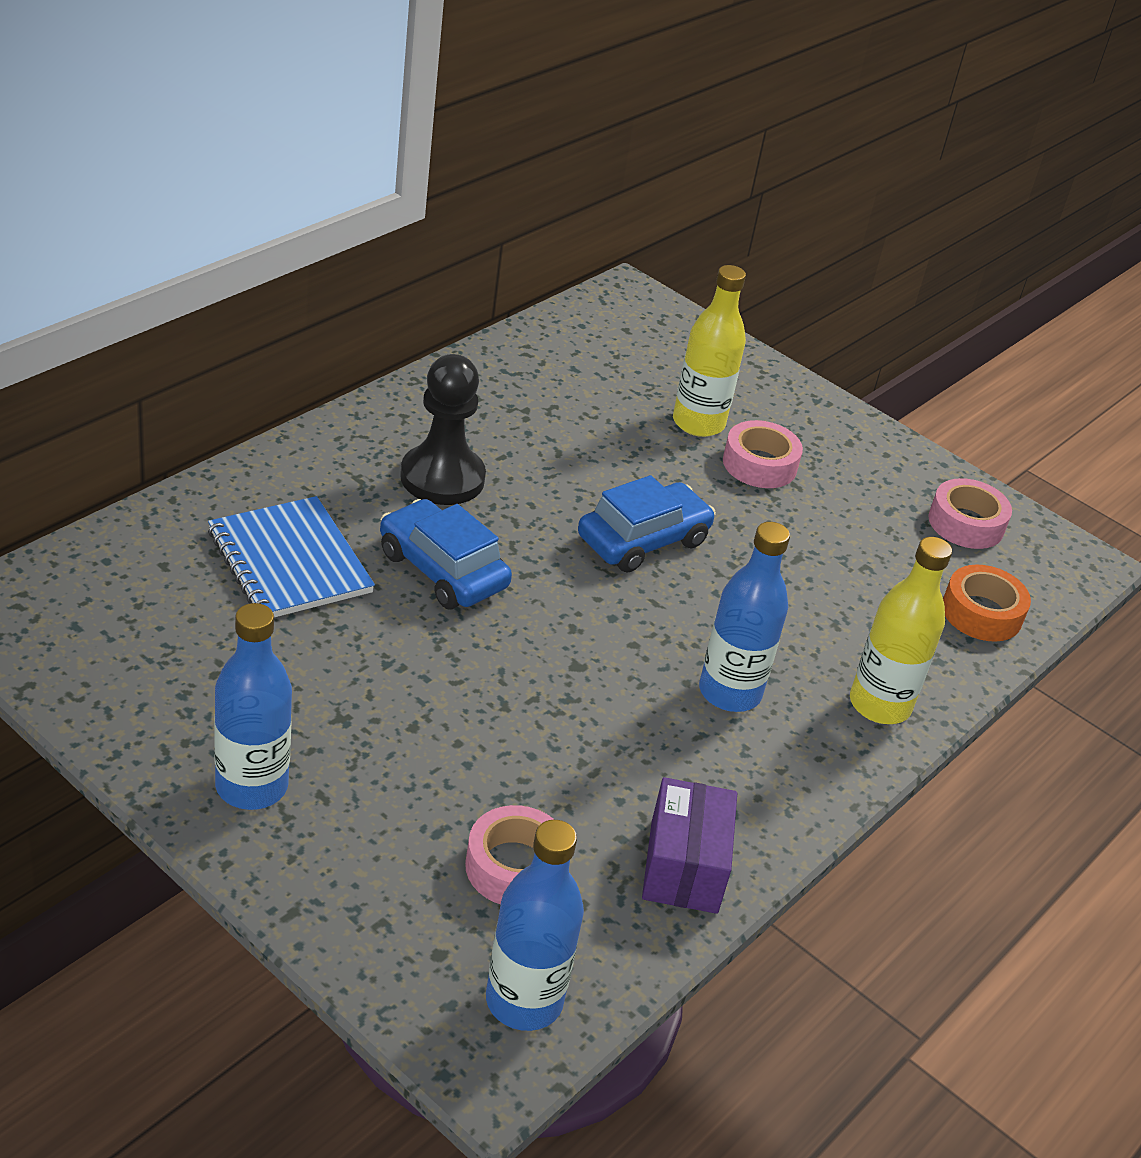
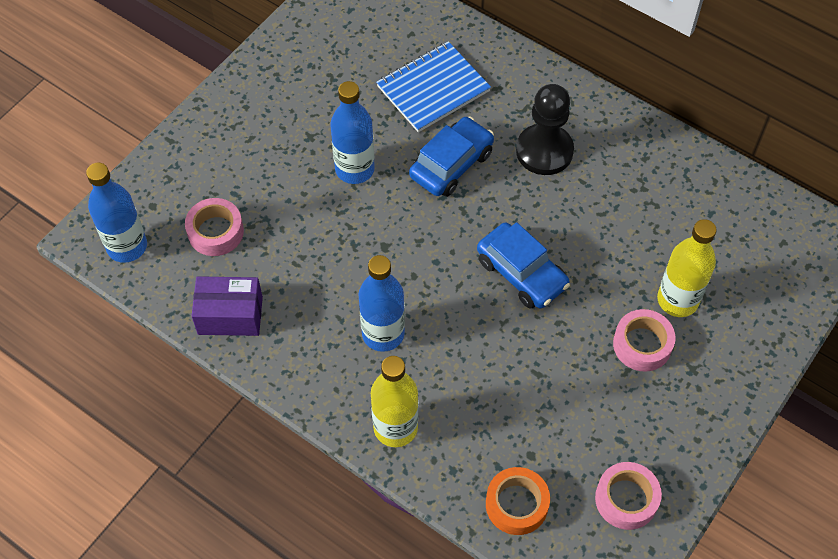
camera: 90 degrees right, 20 degrees up
(251, 786) = (250, 107): blue bottle -> blue bottle (354, 169)

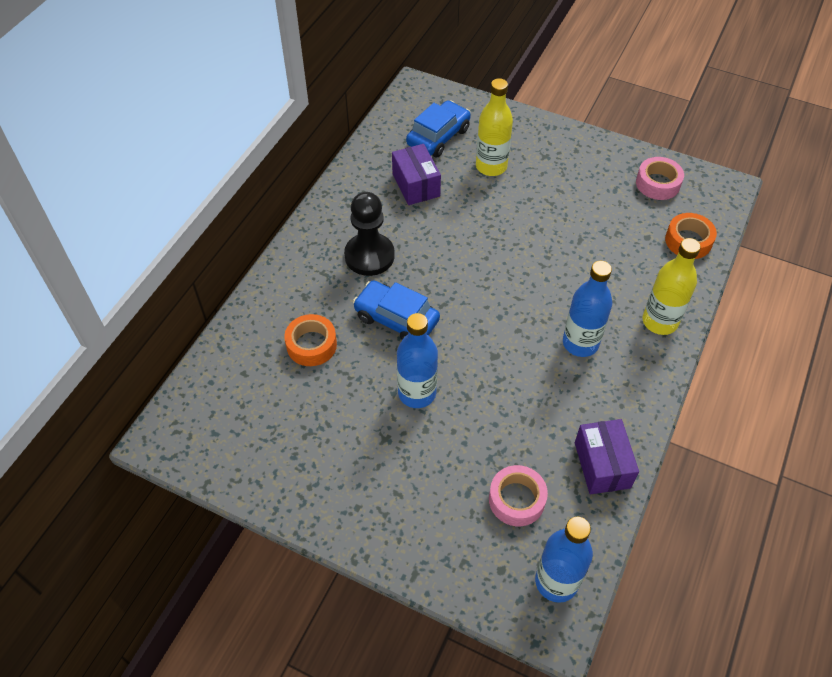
camera: 100 degrees left, 5 degrees down
(433, 89) = (311, 345): blue notebook -> orange tape
(521, 273) = (494, 258): blue car -> blue car (438, 137)
(642, 344) = (535, 183): pink tape -> none
(652, 212) = (416, 185): none -> purple box

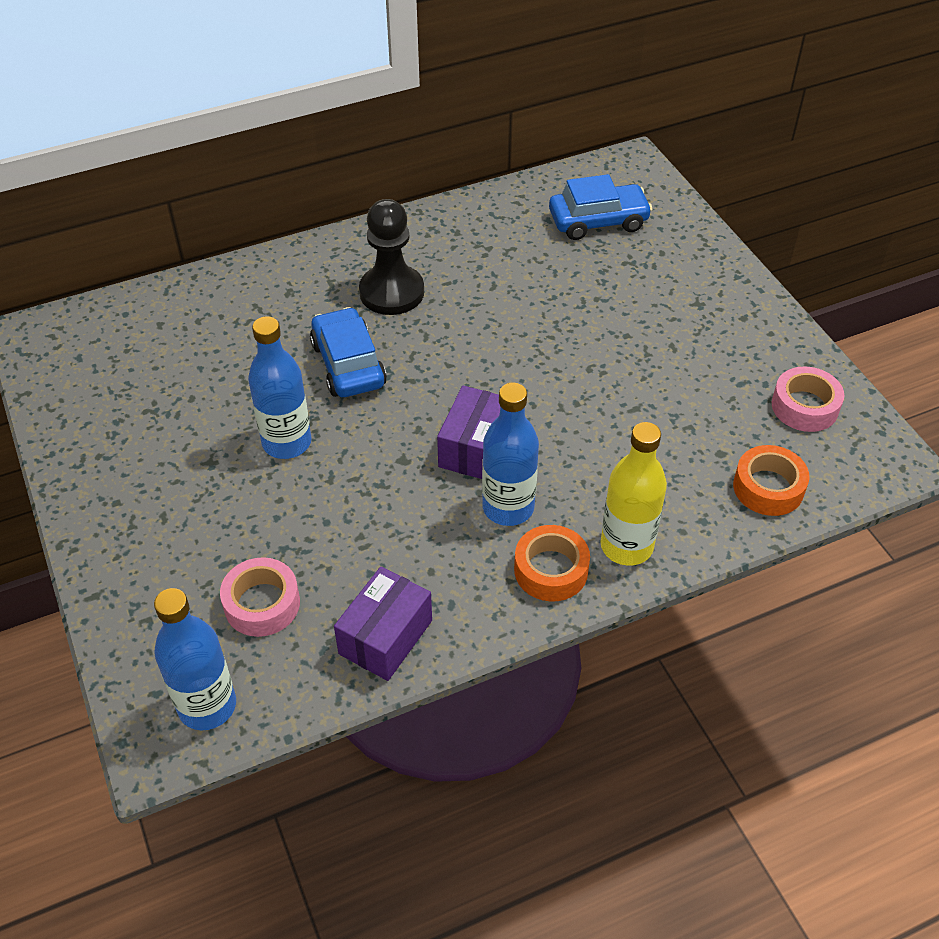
camera: 40 degrees right, 5 degrees down
(311, 345) = (244, 337): orange tape -> orange tape (551, 570)
(416, 185) = (518, 254): purple box -> purple box (475, 448)
(491, 166) = (622, 280): yellow bottle -> none

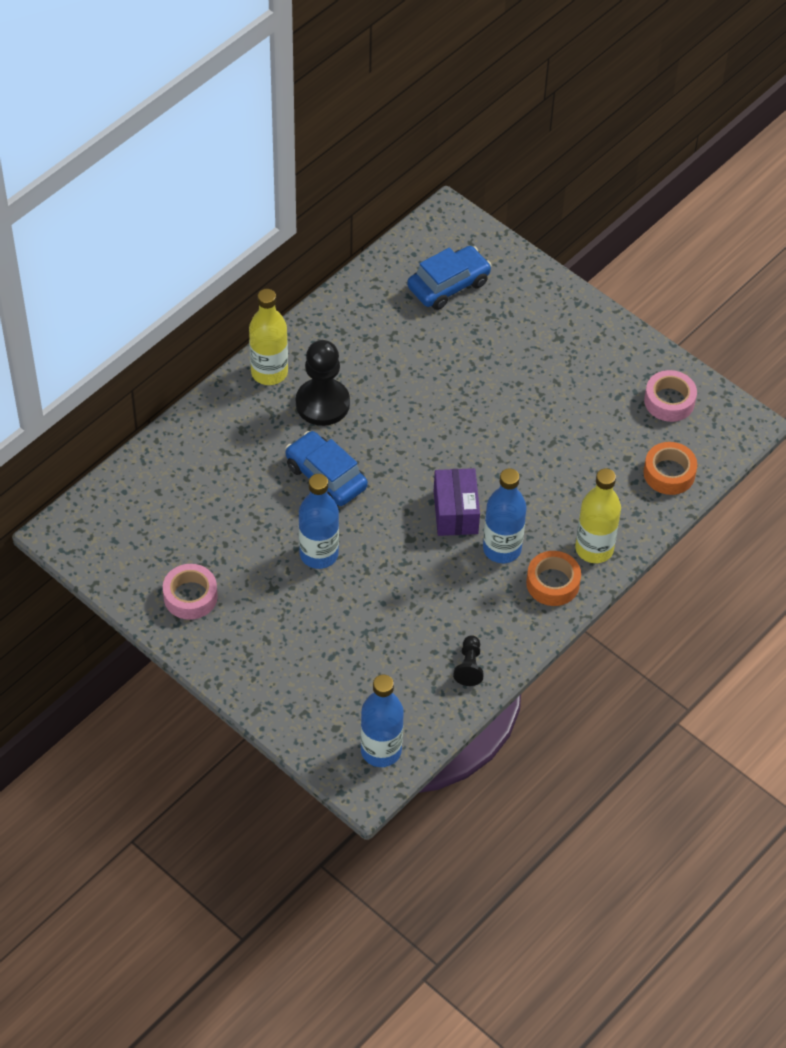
camera: 25 degrees left, 5 degrees up
(262, 604) = (374, 674): pink tape -> pink tape (190, 596)
(354, 248) = (269, 372): none -> yellow bottle
(385, 637) = (469, 666): purple box -> black pawn

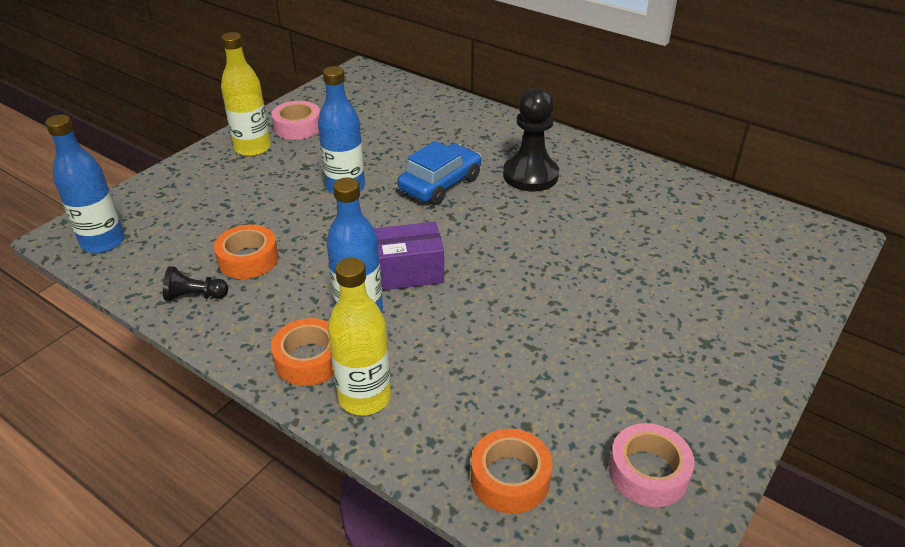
camera: 85 degrees right, 15 degrees down
(269, 372) = (557, 144): yellow bottle -> yellow bottle (253, 148)
(423, 630) = (248, 259): none -> orange tape
(448, 285) = (734, 244): blue car -> none

